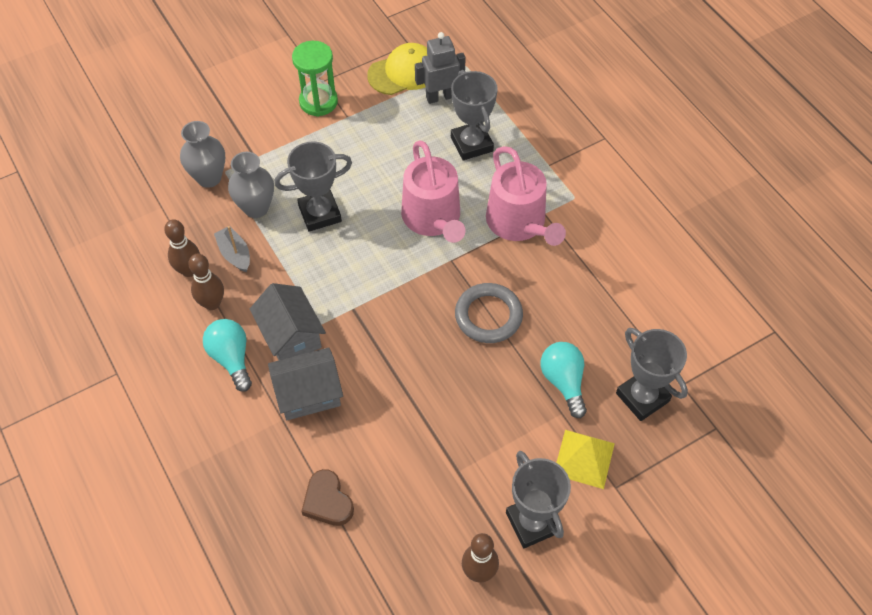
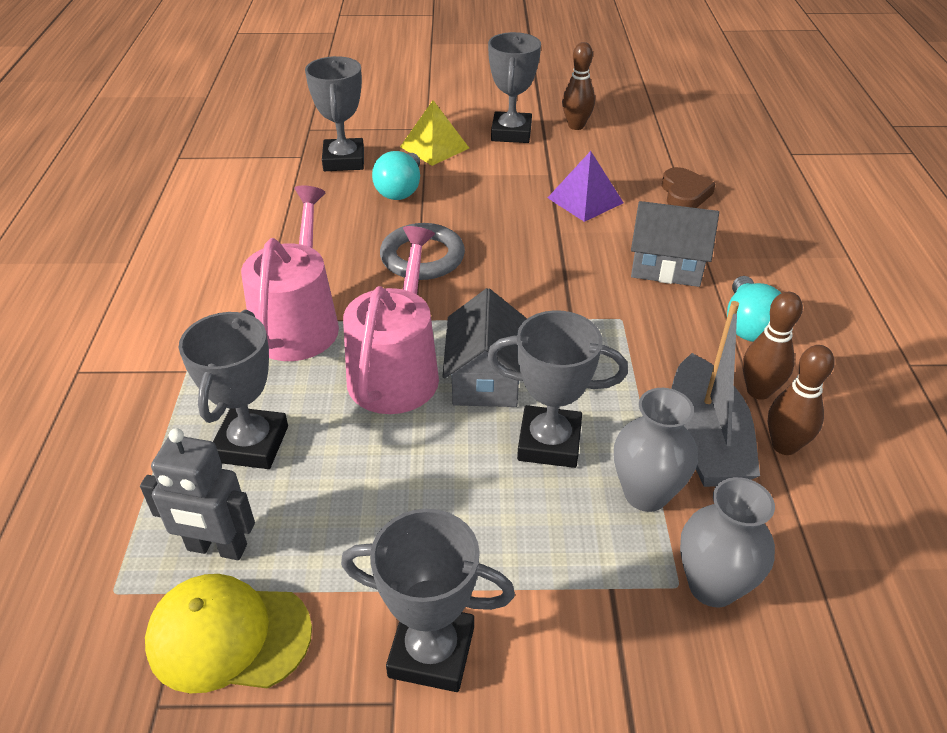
camera: 150 degrees left, 15 degrees down
(235, 254) = (705, 440): grey boat -> grey boat, size x1.79
(291, 335) = (663, 320): grey house -> grey house (485, 378)
(318, 102) = (431, 652): green hourglass -> grey trophy
(407, 447) = (585, 200): none -> purple pyramid

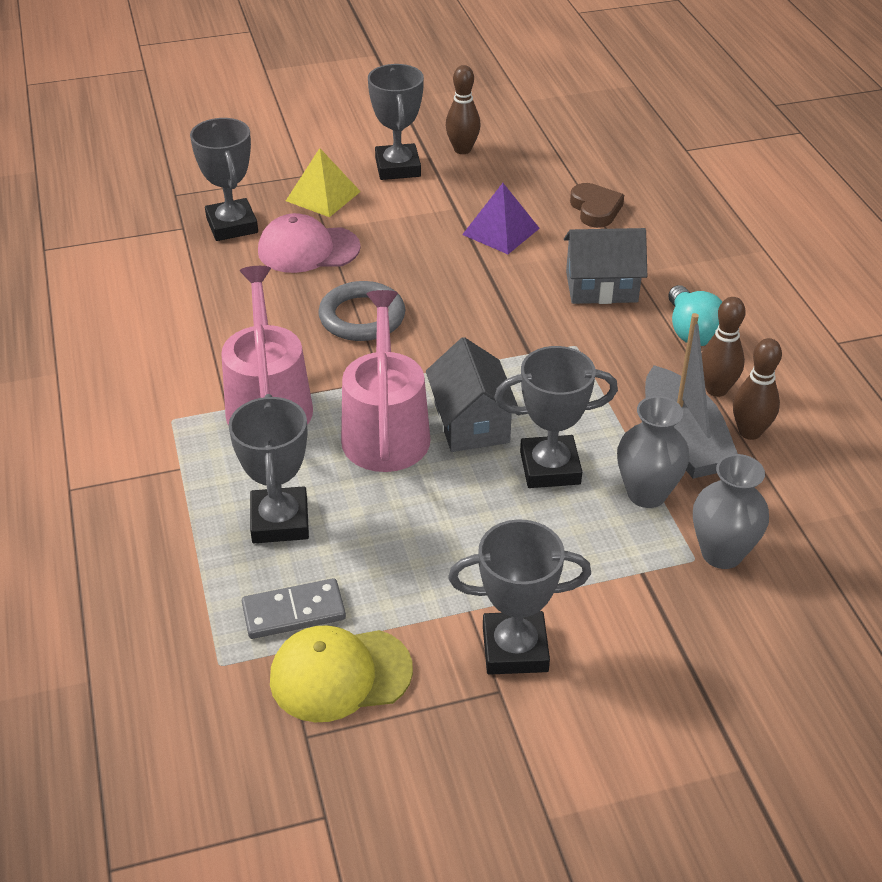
camera: 15 degrees left, 0 degrees up
(217, 548) = (294, 612): grey robot -> grey domino
(400, 190) = (308, 249): turquoise light bulb -> pink cap

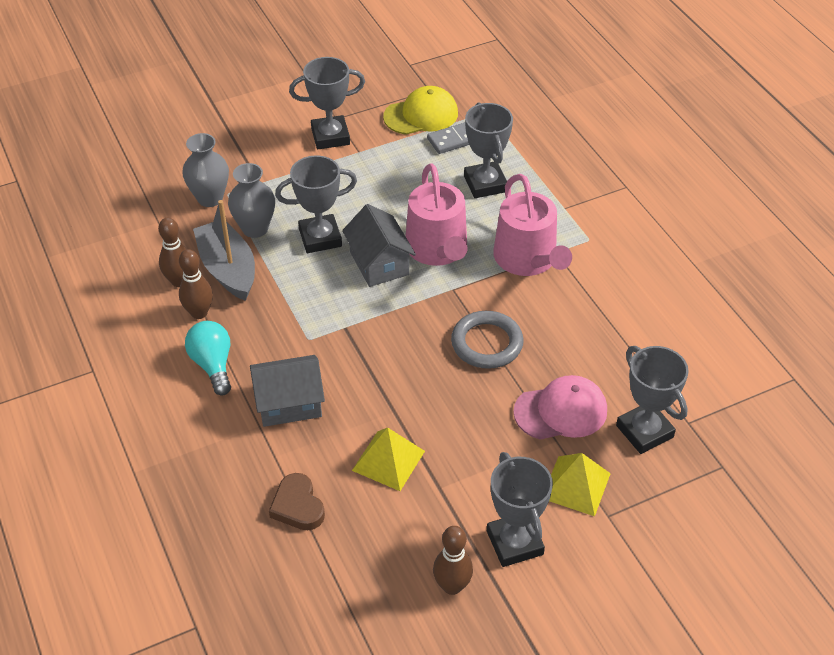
camera: 170 degrees right, 5 degrees up
(501, 231) = (388, 460): purple pyramid -> yellow pyramid

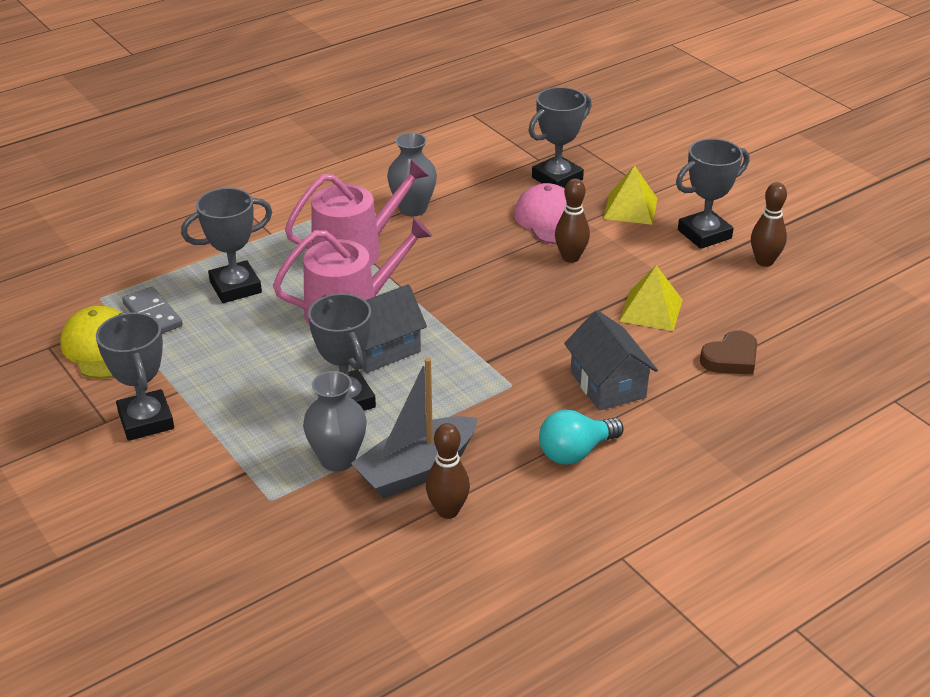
camera: 100 degrees left, 10 degrees down
(199, 313) = (497, 481): brown bowling pin -> brown bowling pin (570, 257)
(210, 198) = (282, 514): grey vase -> grey vase (413, 209)
(487, 343) = (481, 266): grey ring -> none

